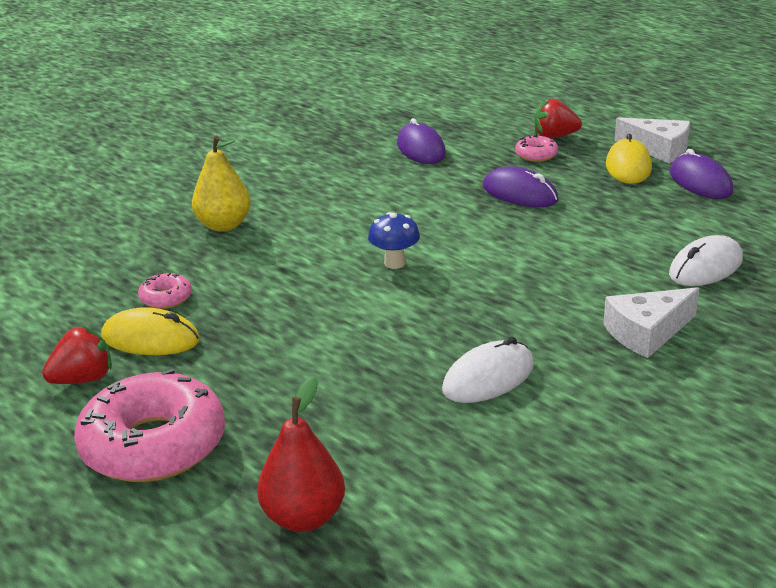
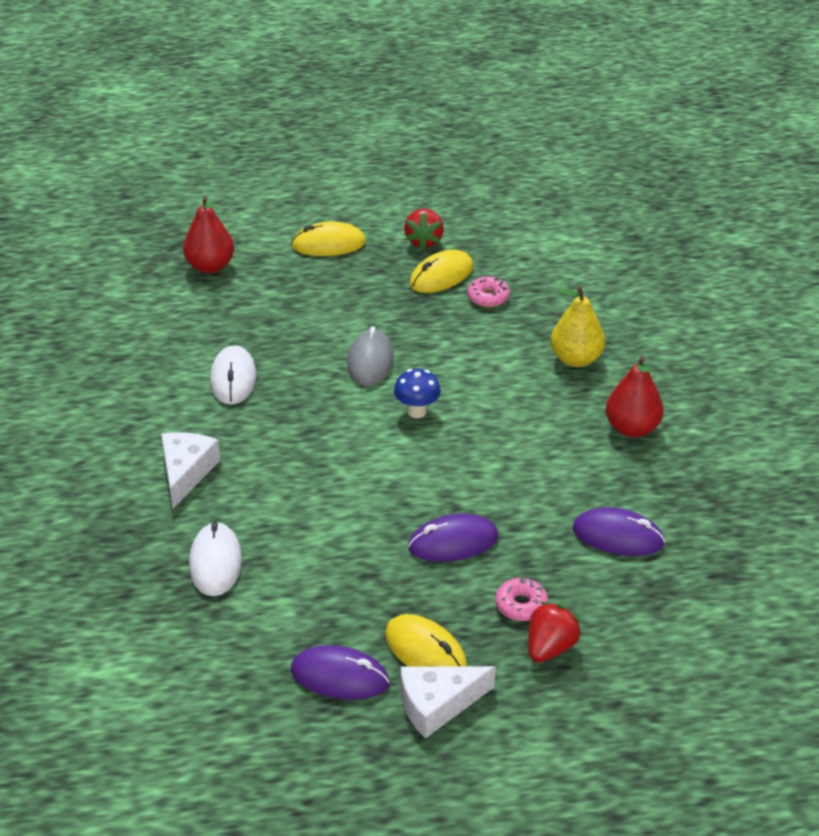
camera: 125 degrees right, 10 degrees up
(153, 445) = (328, 244): pink donut -> yellow mouse
(292, 178) = (632, 428): none -> red pear
(353, 315) = (370, 361): none -> grey mouse

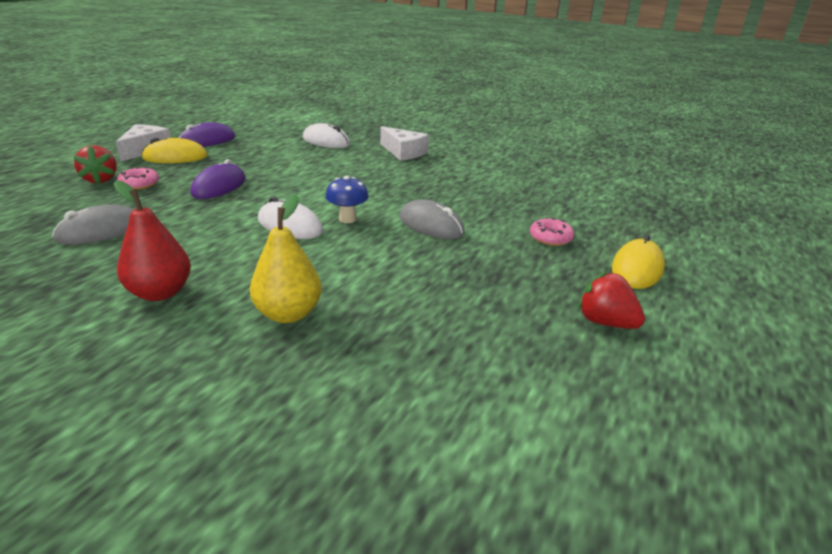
camera: 125 degrees right, 10 degrees down
(210, 266) = (634, 213): red pear -> none
(233, 378) = (474, 182): white mouse -> white mouse (290, 225)
(441, 276) = (523, 304): yellow mouse -> none
(488, 297) = (453, 313): pink donut -> pink donut (550, 238)
(618, 536) = (101, 231): purple mouse -> grey mouse

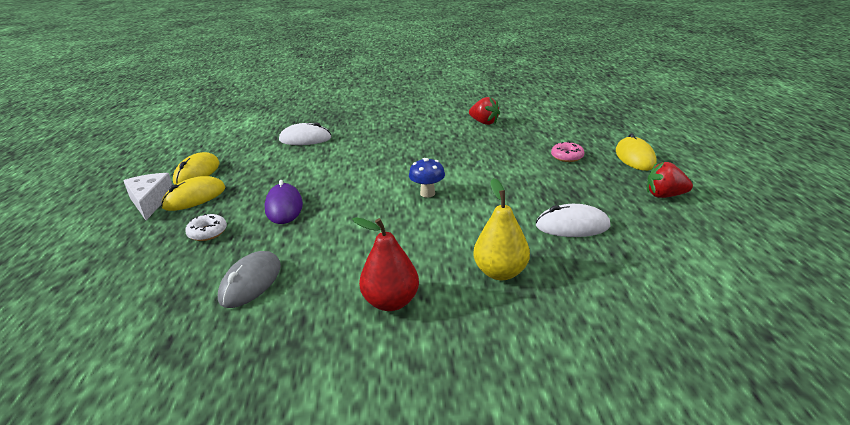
camera: 30 degrees left, 0 degrees up
(100, 180) = (160, 243): red strawberry -> red strawberry (484, 122)
(139, 184) = (207, 232): pink donut -> white donut
(207, 141) = (197, 173): purple mouse -> yellow mouse
(290, 225) = (395, 214): white mouse -> white mouse (572, 226)
(403, 152) = (381, 128): white cheese -> none
(431, 225) = (487, 176): grey mouse -> none

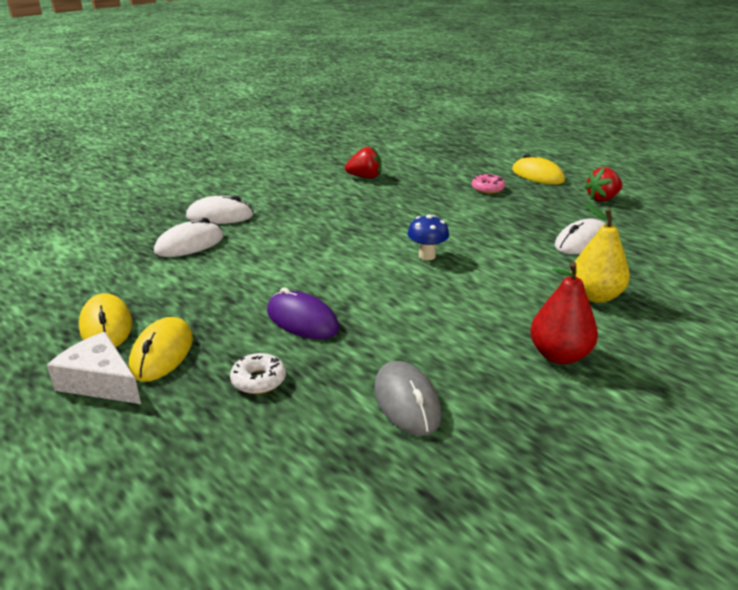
camera: 40 degrees left, 0 degrees up
(349, 126) = (220, 216): none -> white mouse

